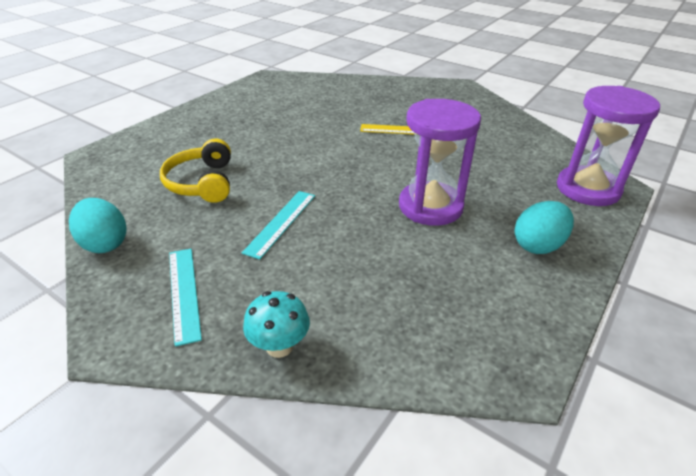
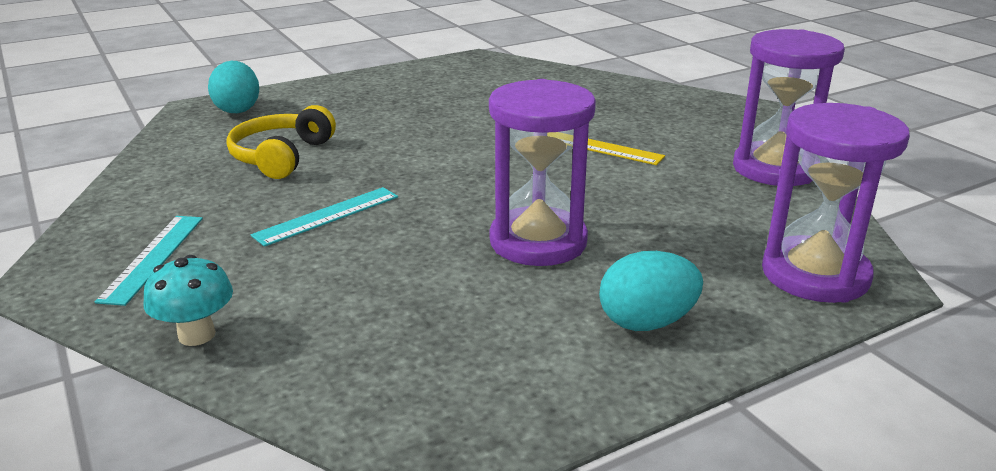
camera: 25 degrees right, 10 degrees down
(105, 243) = (124, 193): turquoise egg -> turquoise egg (237, 109)
(508, 124) = (775, 169): none -> purple hourglass

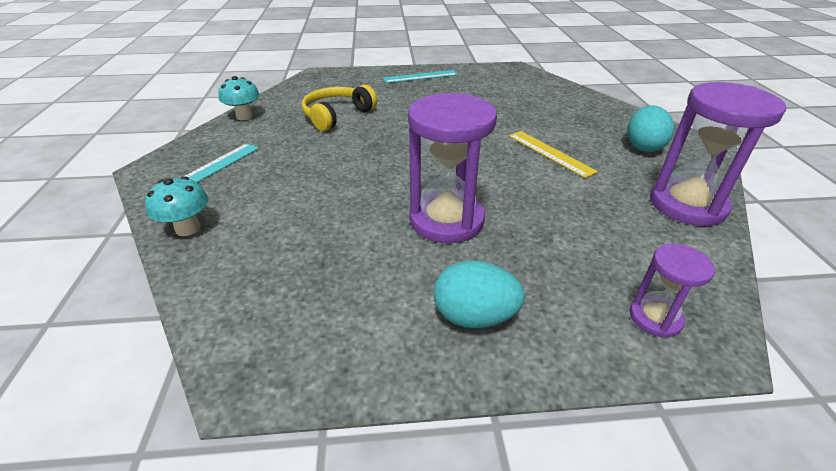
camera: 25 degrees right, 10 degrees up
(132, 183) = (244, 116): none -> turquoise mushroom
(237, 109) = (339, 79): turquoise egg -> turquoise egg (643, 146)
(327, 216) = (328, 164): turquoise ruler -> turquoise ruler (420, 76)
(815, 274) = (655, 318): purple hourglass -> purple hourglass, size x0.52

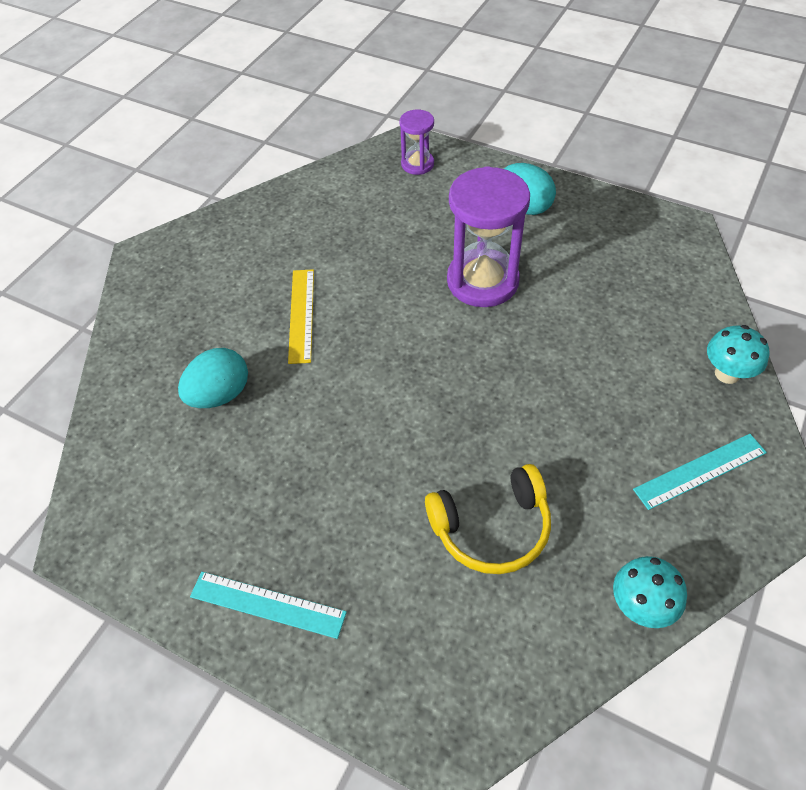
camera: 145 degrees left, 15 degrees up
(643, 146) = (200, 280): turquoise egg -> turquoise egg (219, 395)
(687, 205) = (275, 212): purple hourglass -> none

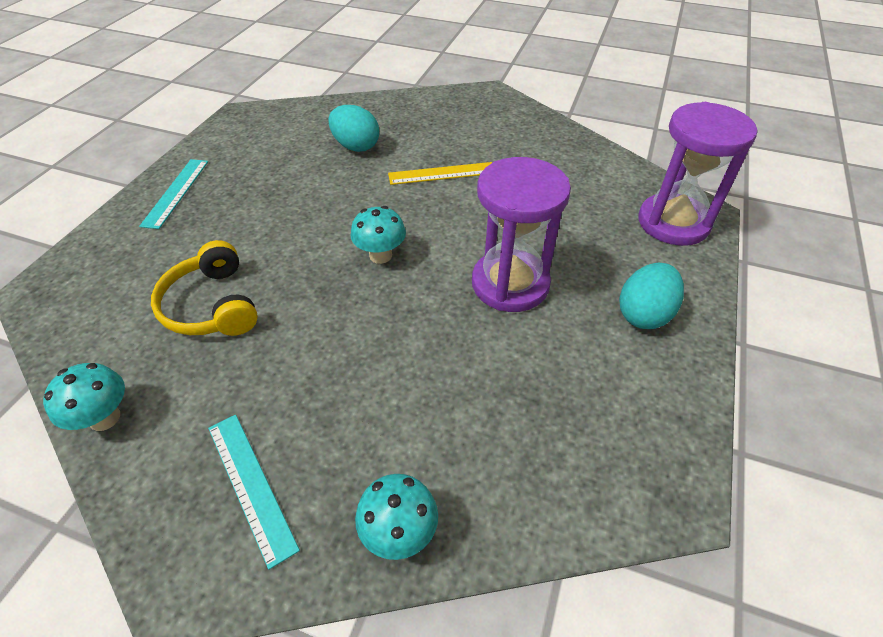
camera: 80 degrees right, 5 degrees down
(417, 164) = (673, 223): purple hourglass -> purple hourglass, size x1.91
(431, 375) = (380, 255): none -> turquoise mushroom

